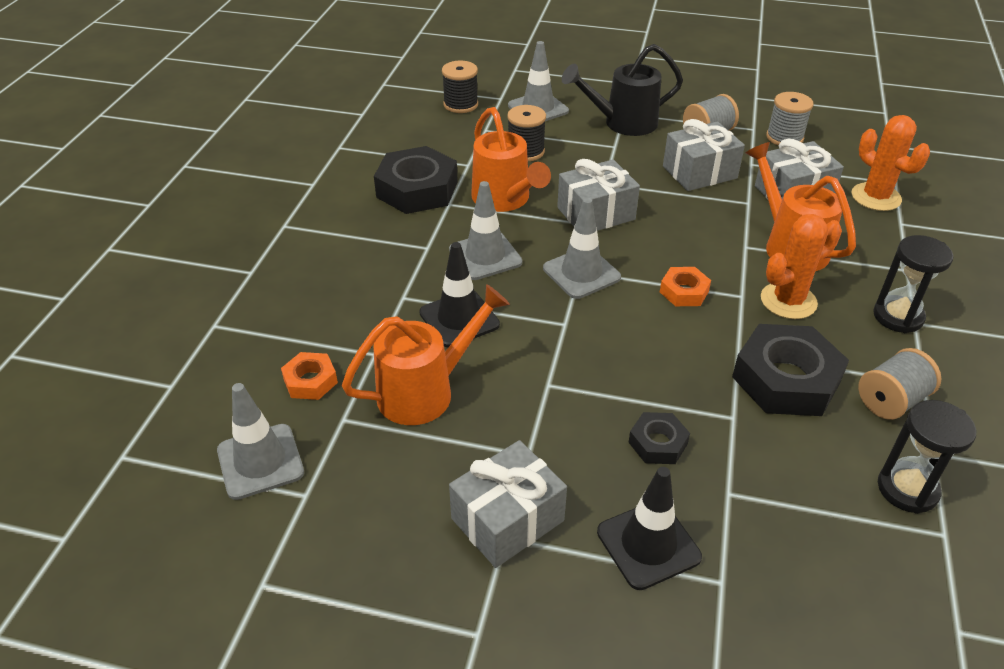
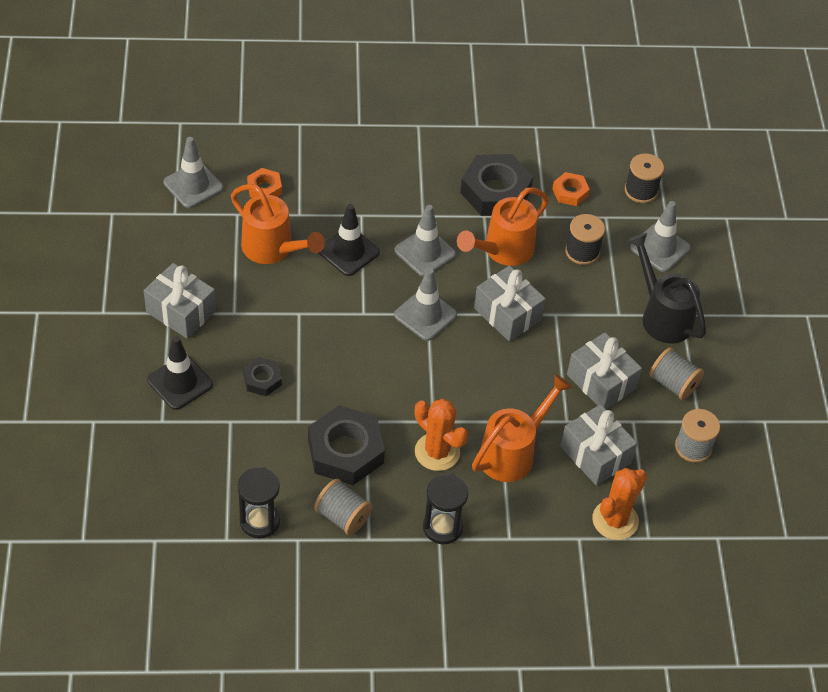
camera: 70 degrees right, 10 degrees up
(684, 291) = (425, 382): orange nut -> orange nut (570, 192)

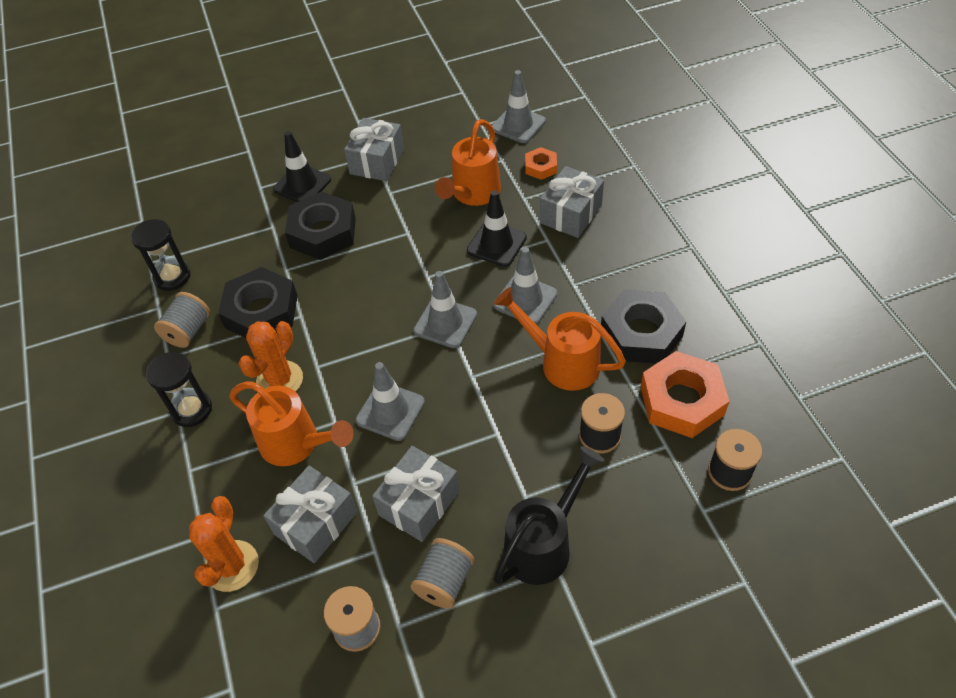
camera: 80 degrees right, 0 degrees up
(262, 380) = (323, 232): black nut -> black nut, size x1.95
(507, 314) = (477, 390): grey gift -> grey gift (571, 214)
(570, 192) = (682, 400): orange nut -> orange nut, size x1.95
(615, 520) = (232, 566): orange cactus -> orange cactus turned 75 degrees clockwise
(660, 248) = (649, 515): grey traffic cone -> grey traffic cone (390, 411)

